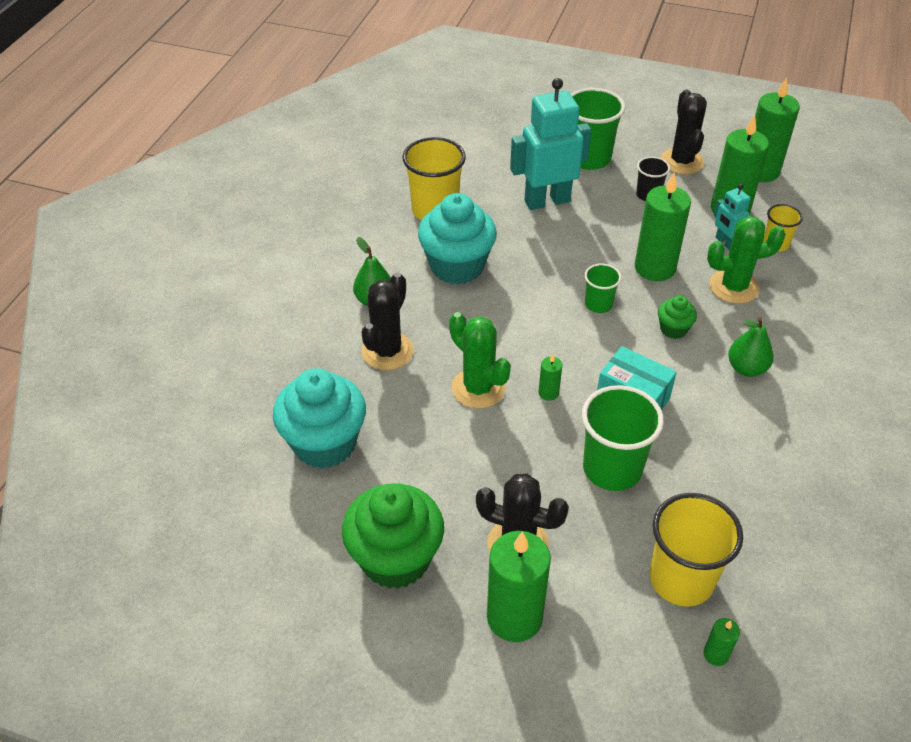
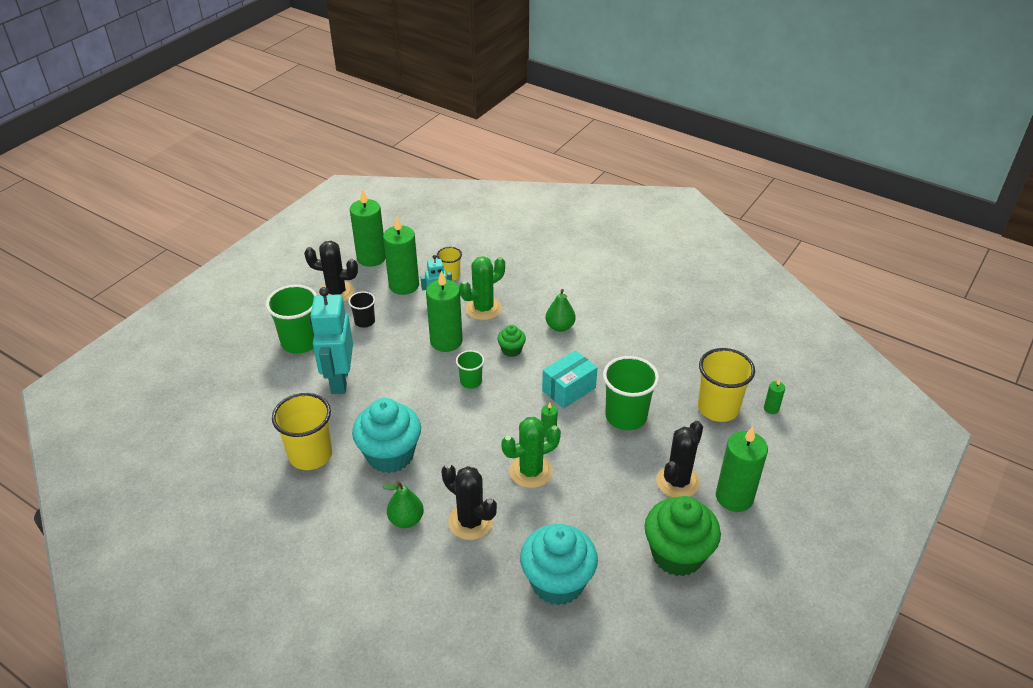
camera: 75 degrees left, 5 degrees down
(734, 287) = (483, 308): green cactus -> green cactus turned 45 degrees clockwise

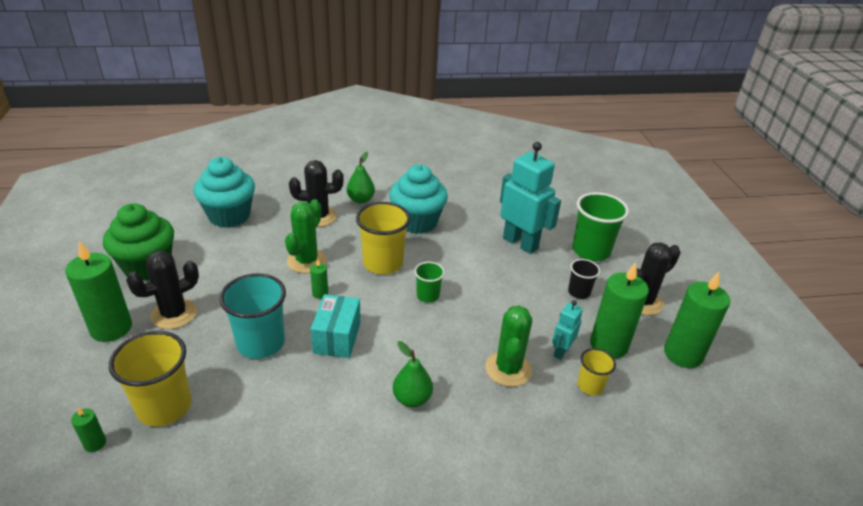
camera: 135 degrees right, 5 degrees down
(310, 455) = (465, 199): yellow cup -> yellow cup (383, 263)
(446, 341) = (493, 316): green candle -> none
(511, 350) = (429, 343): green cupcake -> none
(626, 416) = (261, 343): green cup -> turquoise cup
(677, 482) = (174, 314): black cactus -> black cactus turned 60 degrees clockwise

